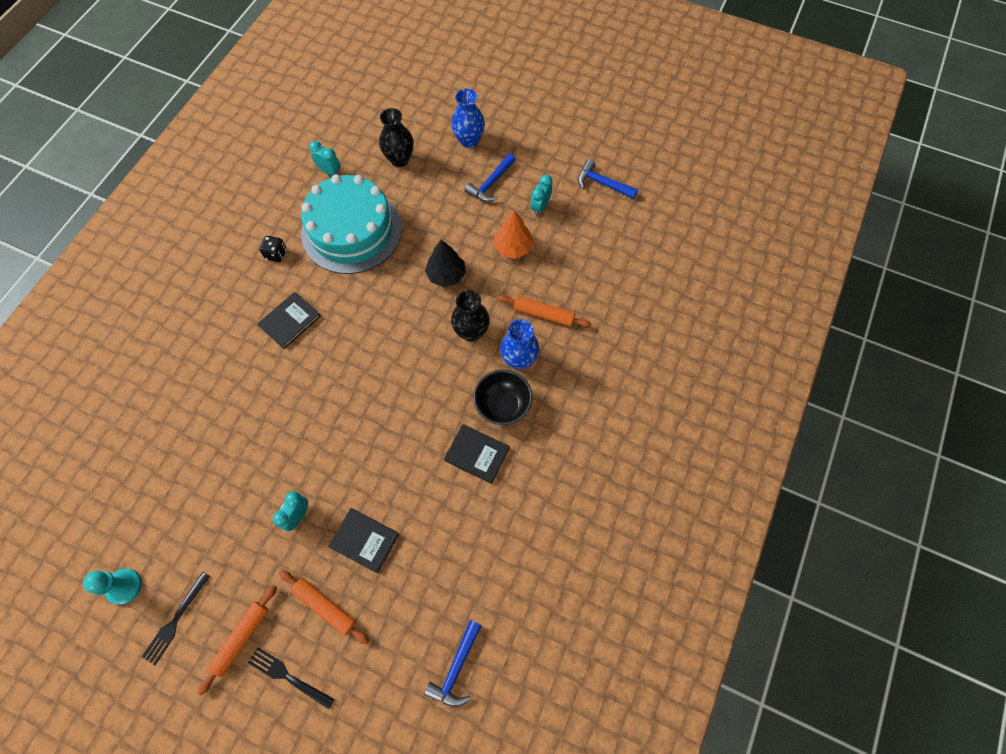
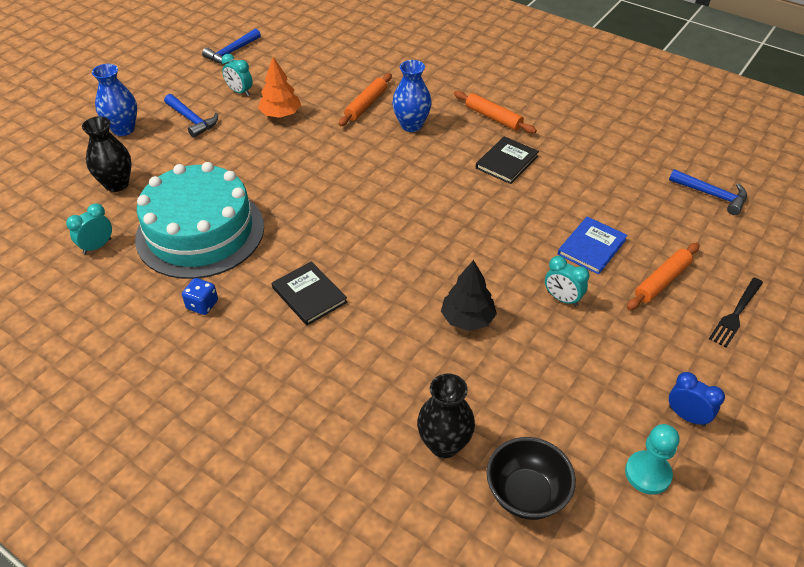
camera: 80 degrees left, 20 degrees down
(175, 621) = (687, 416): black fork -> blue clock
(241, 638) = (701, 353): orange rolling pin -> orange rolling pin (493, 117)
(276, 254) = (202, 305): black dice -> blue dice
(364, 540) = (591, 247): black book -> blue book
(446, 275) = (295, 162): black tree -> black tree (467, 319)
(471, 332) = (371, 152): black vase -> black vase (444, 444)
(502, 405) = (458, 140): black bowl -> black bowl (526, 494)

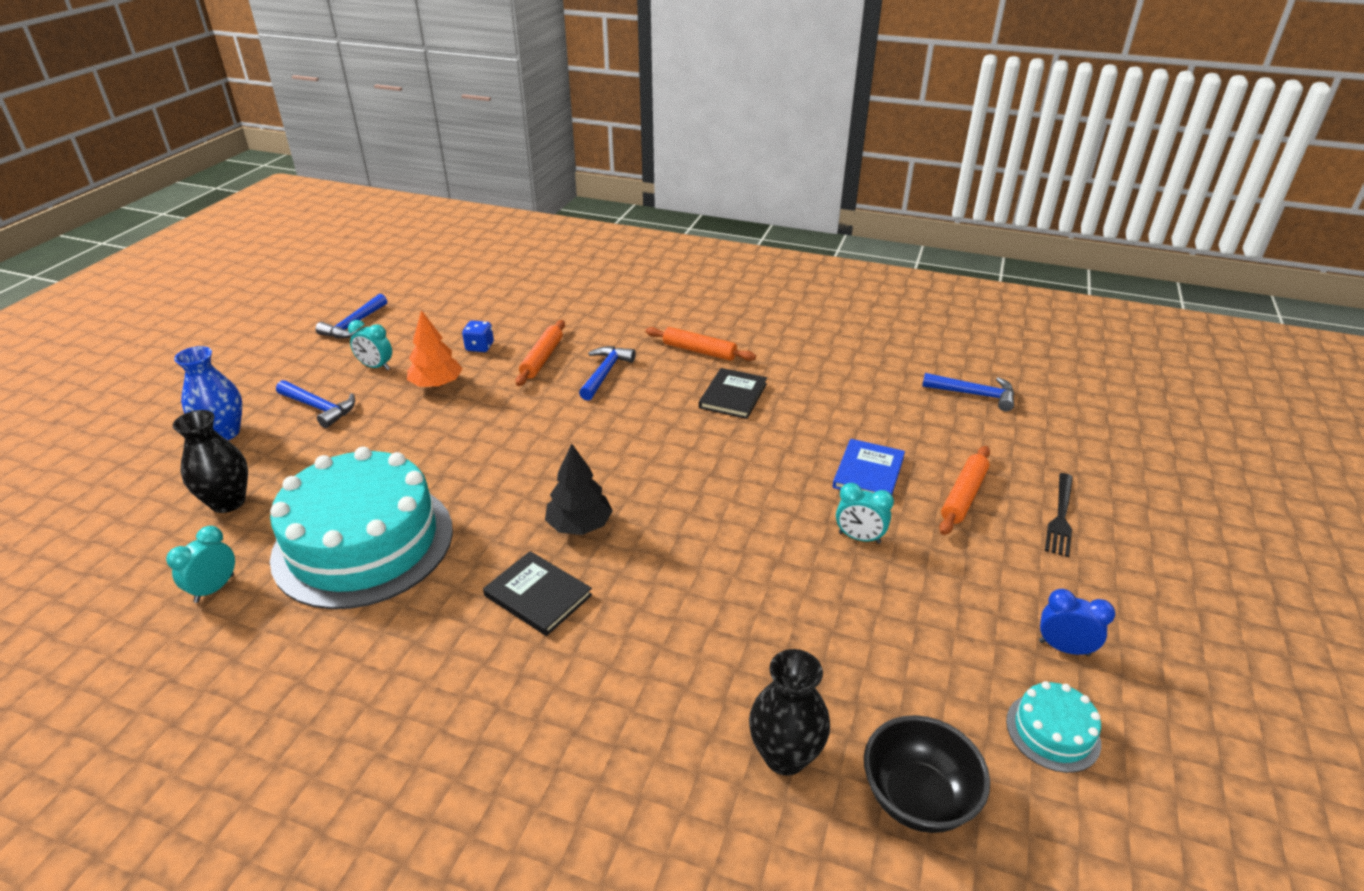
camera: 15 degrees left, 10 degrees down
(202, 305) = (390, 638): blue dice -> blue dice (480, 347)
(411, 125) = (605, 373): blue vase -> blue hammer
(467, 319) = (754, 584): black tree -> black tree (579, 525)
(647, 473) = (1052, 731): turquoise pawn -> turquoise cake

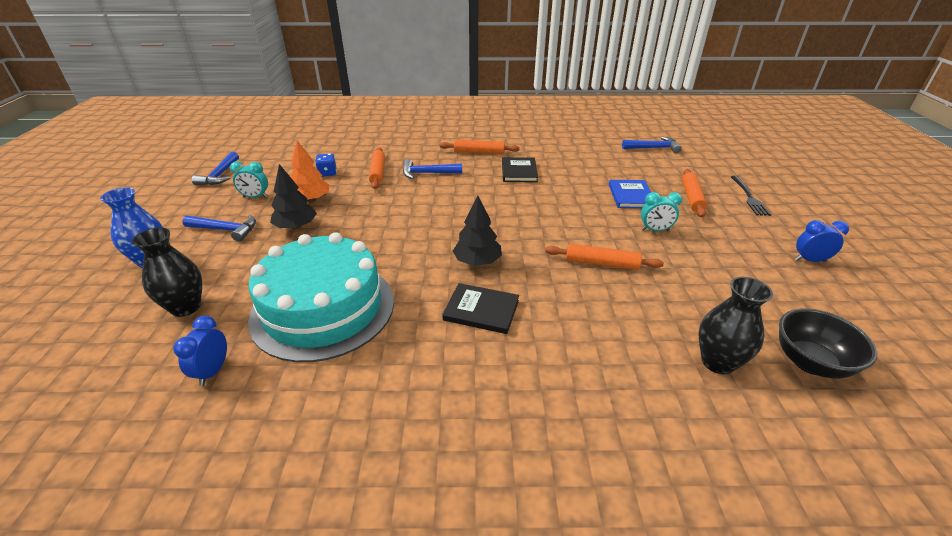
camera: 20 degrees left, 0 degrees up
(214, 588) = (213, 371): turquoise clock -> blue clock
(397, 421) = (296, 226): none -> black tree
(605, 373) = (427, 173): blue hammer -> blue hammer turned 90 degrees counterclockwise
(740, 570) = (601, 263): none -> orange rolling pin
(1052, 731) = (844, 304): turquoise cake -> none

